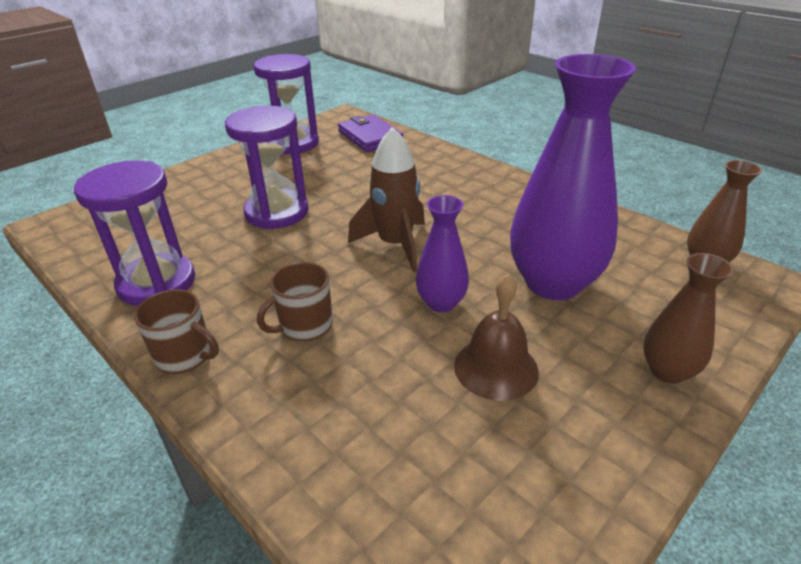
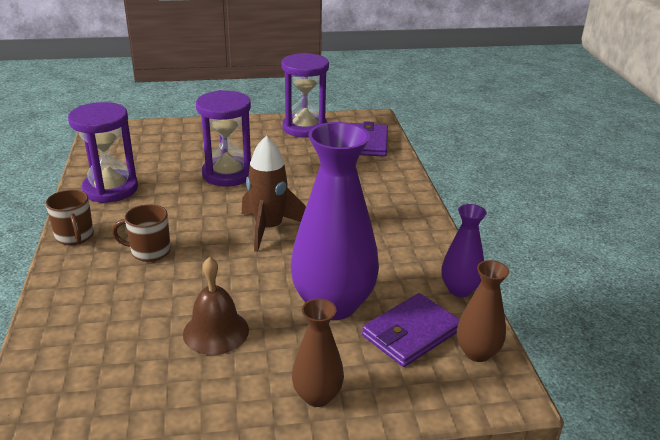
camera: 35 degrees right, 5 degrees down
(441, 303) = (242, 278): purple vase -> purple vase (459, 289)
(643, 274) = (411, 333): none -> purple wallet

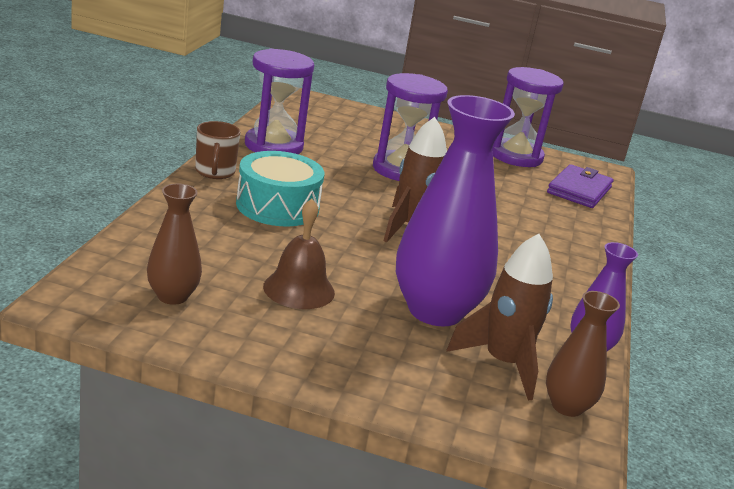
camera: 20 degrees right, 5 degrees down
(149, 251) = (277, 206): brown mug -> turquoise drum
(317, 396) = (364, 374): brown vase -> brown vase (172, 296)
(411, 333) = (503, 363): purple wallet -> brown rocket

